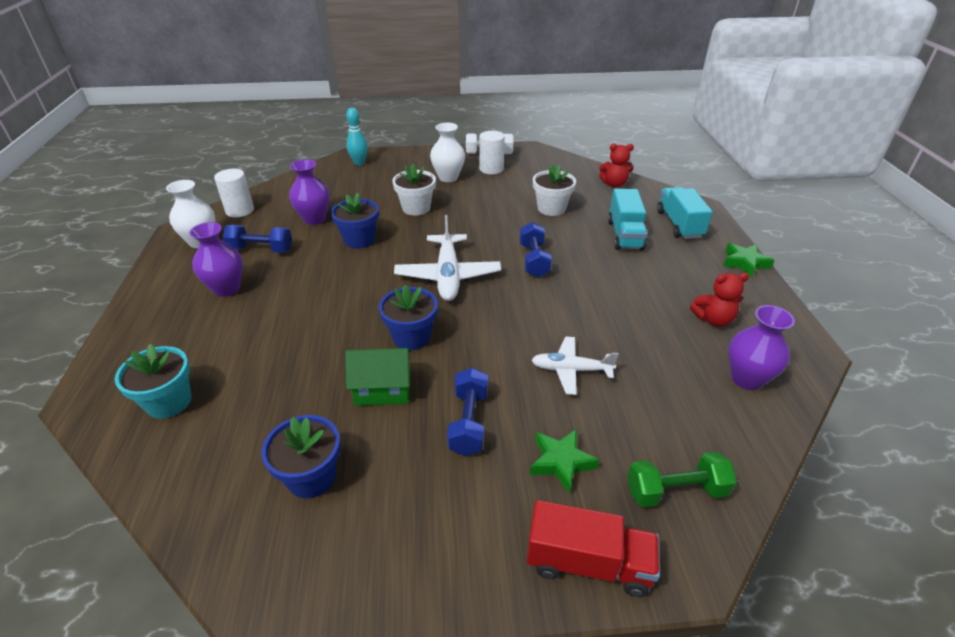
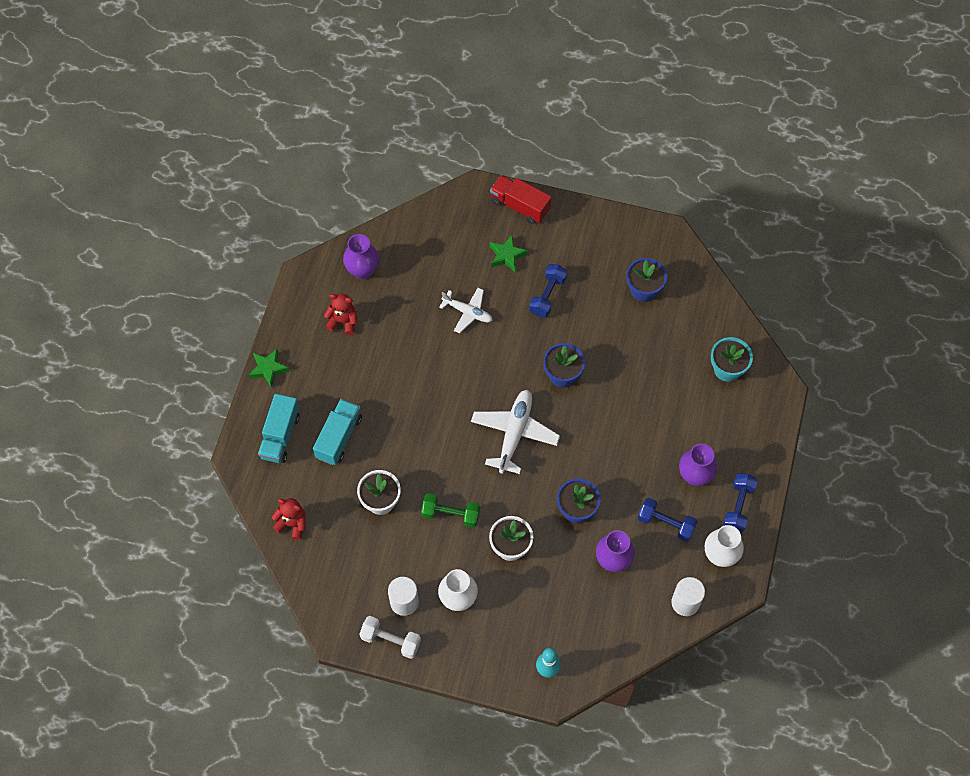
camera: 160 degrees left, 25 degrees up
(383, 389) = (592, 336): green house -> none
(534, 260) = (436, 429): blue dumbbell -> blue dumbbell (738, 506)
(675, 491) = (456, 222): green dumbbell -> green dumbbell (451, 514)

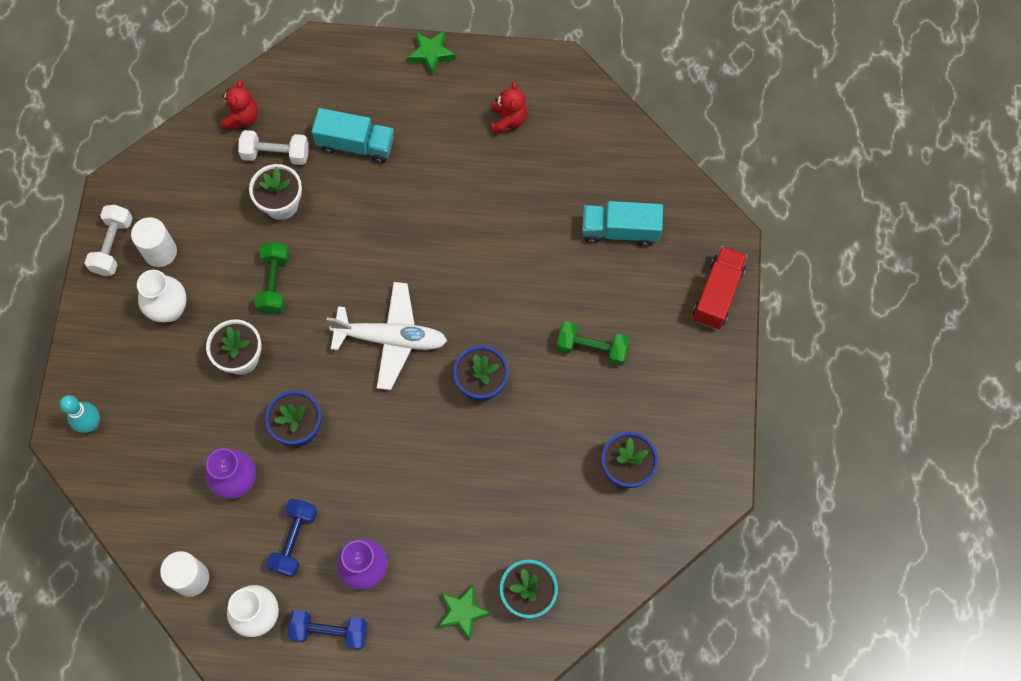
camera: 80 degrees right, 5 degrees up
(280, 436) = (348, 83): turquoise truck -> turquoise truck (620, 230)
(333, 500) = (276, 154): none -> white dumbbell
(362, 270) = (582, 128): purple vase -> none
(468, 312) = (548, 257): white plane -> none
(507, 255) = (640, 290): green star -> green star (463, 612)
(547, 296) = (591, 348): blue dumbbell -> green dumbbell

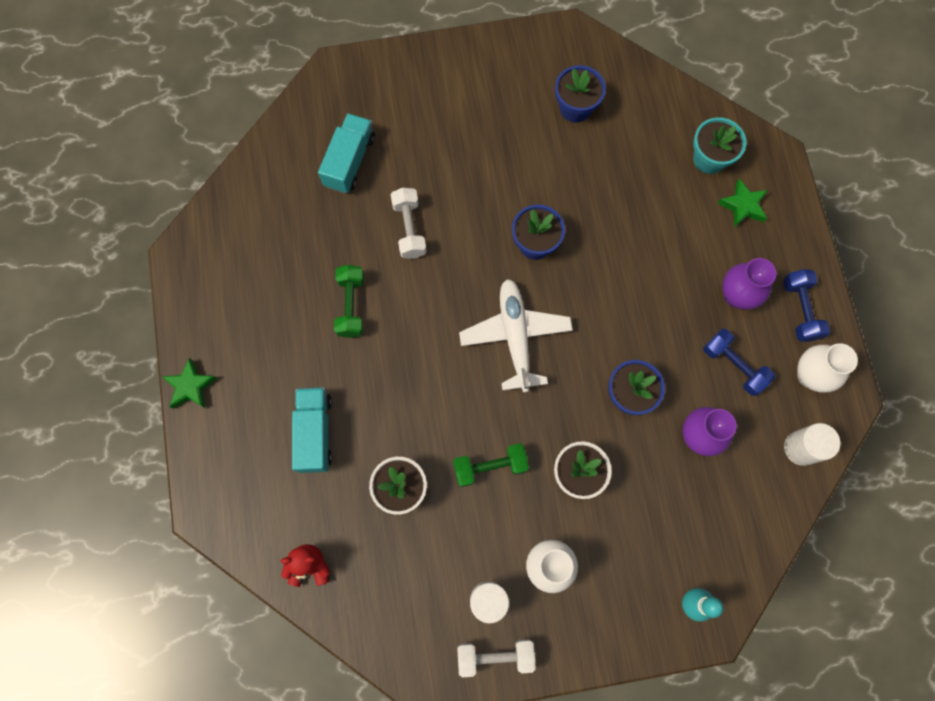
camera: 105 degrees left, 5 degrees up
(276, 154) = (345, 513): white dumbbell -> white dumbbell (409, 229)
(294, 540) = (733, 365): blue dumbbell -> blue dumbbell turned 45 degrees clockwise
(508, 120) = (253, 290): red teddy bear -> none
(591, 348) = (473, 159): green dumbbell -> green dumbbell (351, 306)
(620, 230) = (350, 161): turquoise truck -> turquoise truck turned 150 degrees counterclockwise
(717, 294) = (392, 69): red truck -> none

